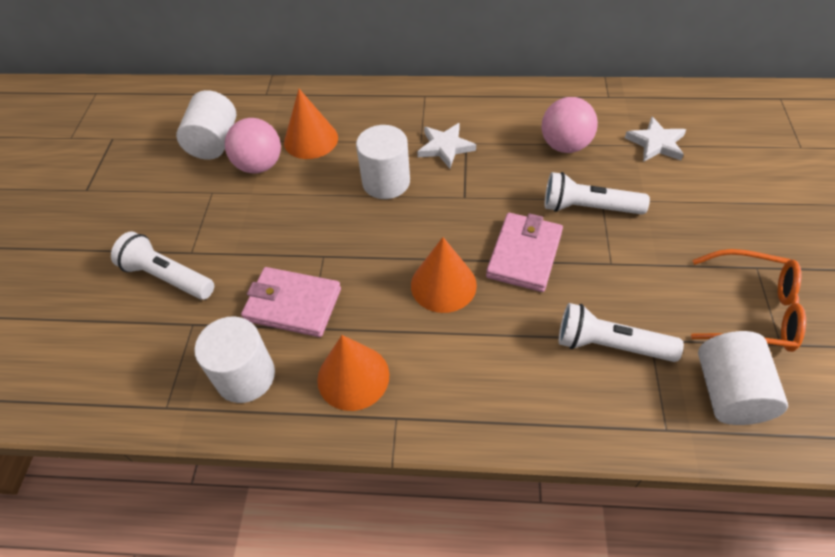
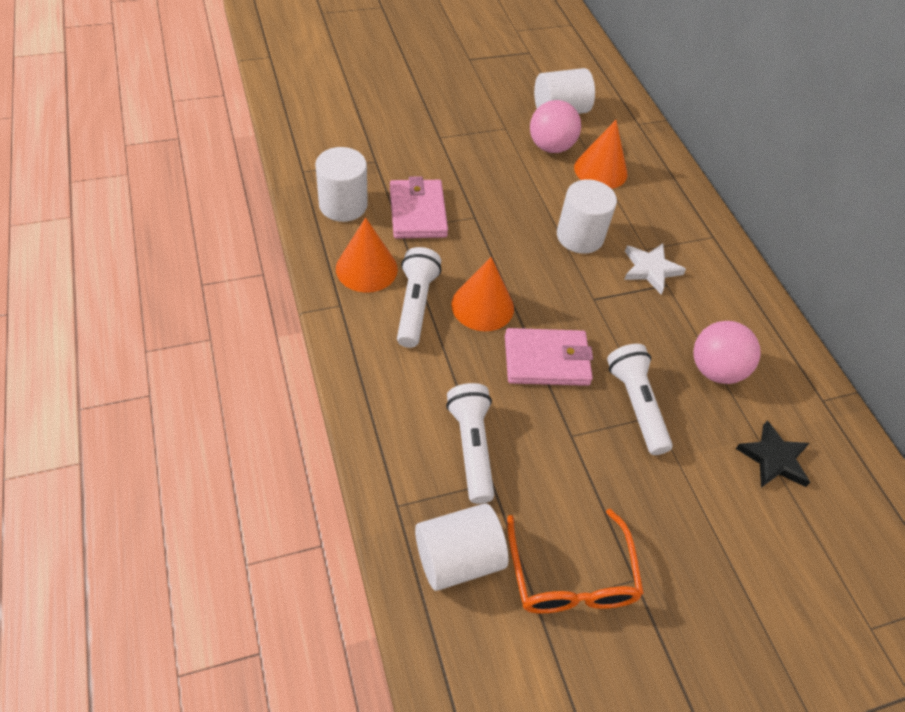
camera: 60 degrees right, 0 degrees up
(167, 277) = (410, 132): white flashlight -> white flashlight (415, 305)
(656, 143) = (774, 458): white star -> black star

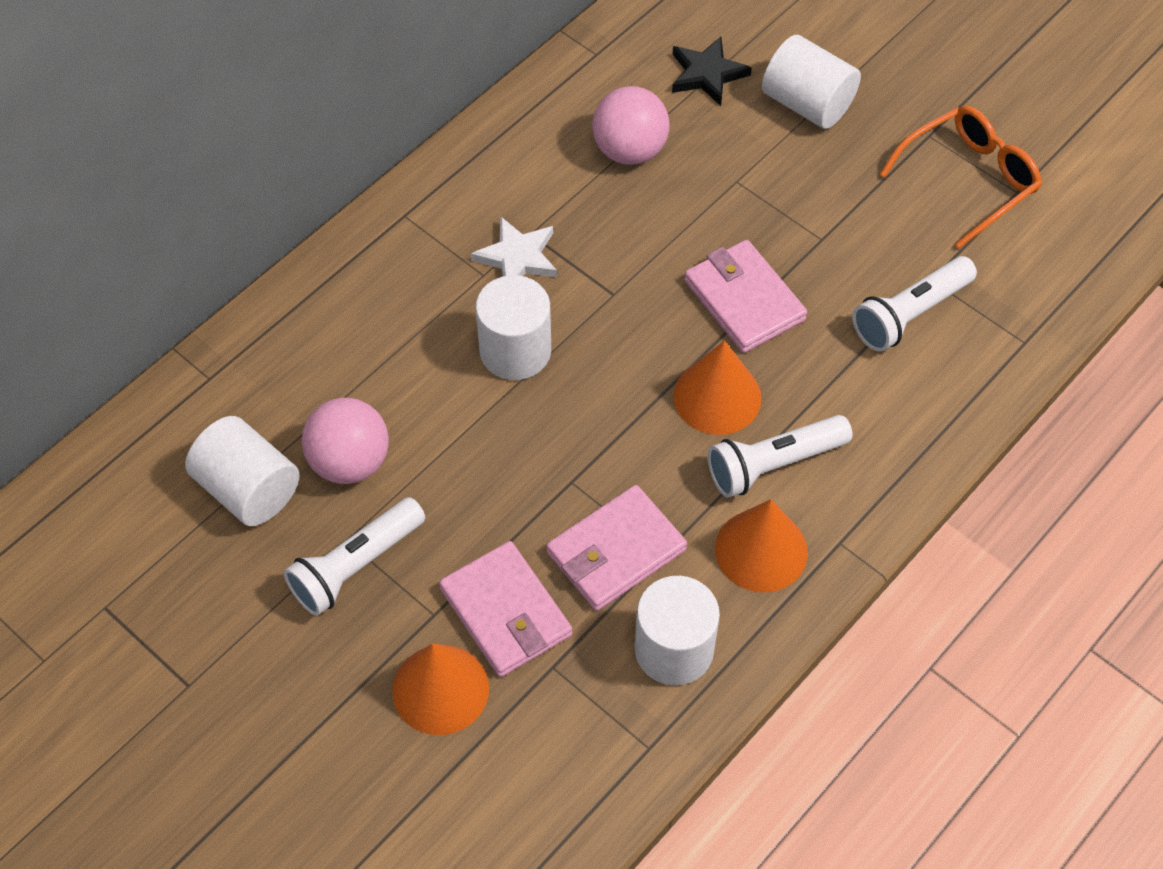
camera: 115 degrees left, 5 degrees up
(419, 159) = (506, 612): none -> pink wallet
(458, 558) = (1029, 268): white cylinder -> white cylinder (807, 104)
(600, 170) = (359, 381): orange cone -> orange cone (440, 689)
(636, 405) = (736, 200): white flashlight -> white flashlight (356, 566)

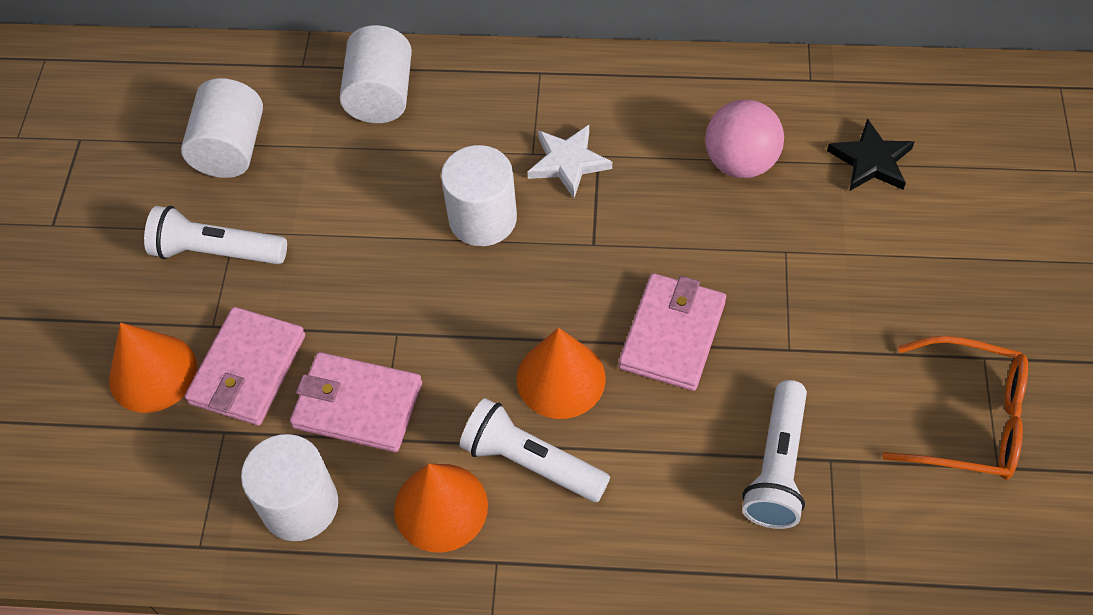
camera: 55 degrees right, 0 degrees up
(350, 462) = (300, 188): pink ball -> none
(807, 104) = (918, 247): white cylinder -> white cylinder (380, 95)
(910, 314) = (777, 466): white flashlight -> white flashlight turned 90 degrees counterclockwise

